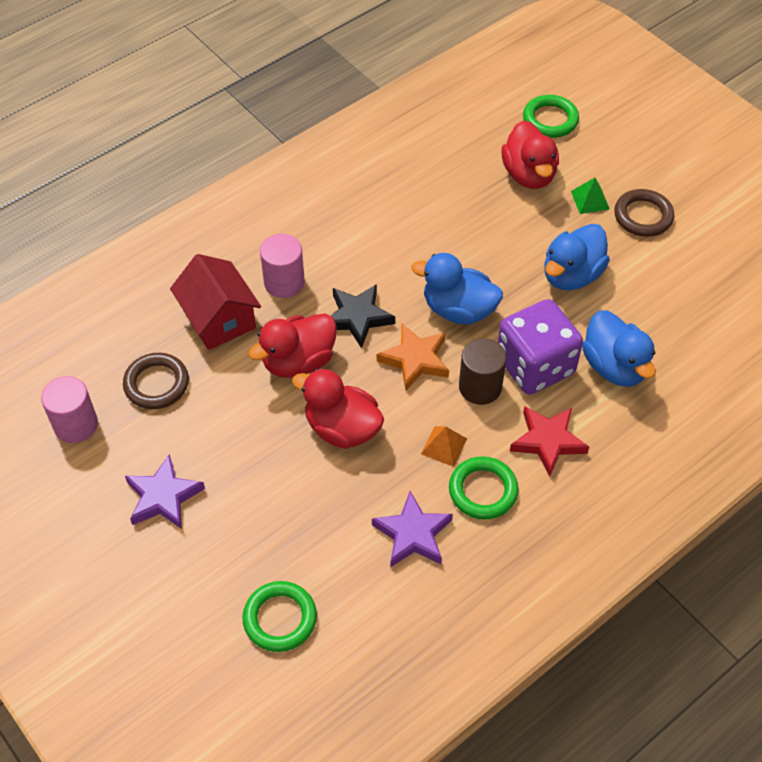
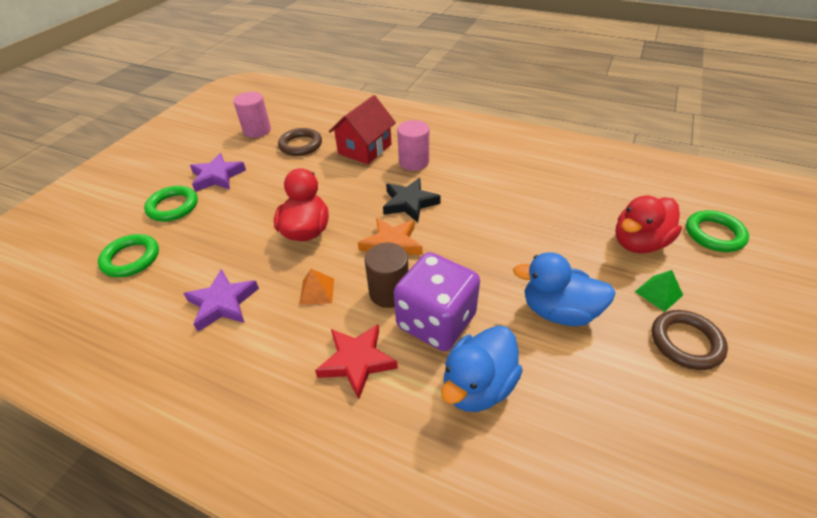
camera: 65 degrees right, 10 degrees down
(298, 361) = (352, 191): red duck -> none
(458, 310) = (458, 251): blue duck -> none
(483, 490) = (282, 333): green ring -> green ring (173, 207)

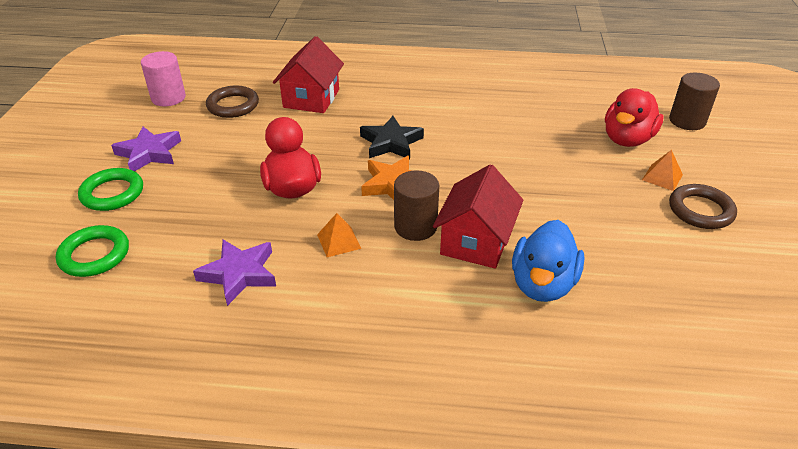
camera: 20 degrees left, 5 degrees down
(357, 361) = (417, 292): red star -> none
(414, 162) = (374, 103): pink cylinder -> none
(436, 321) = (476, 241): purple dice -> red house
(558, 311) = (584, 209): blue duck -> none
(658, 293) = (662, 177): green pyramid -> orange pyramid
(714, 234) = (687, 121): green ring -> brown cylinder

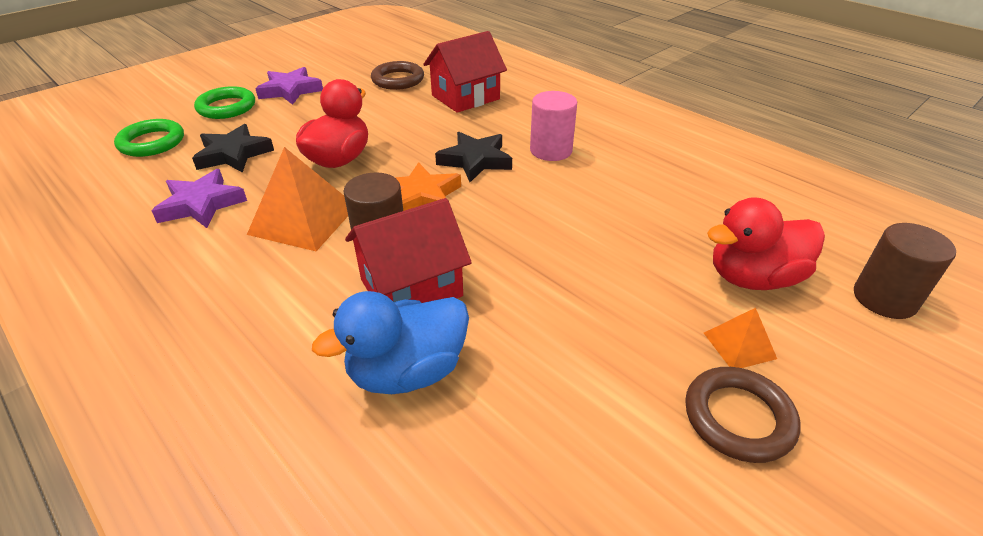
camera: 40 degrees right, 0 degrees up
(168, 98) = (363, 58): pink cylinder -> pink cylinder (551, 150)
(195, 226) = (233, 154): none -> black star
(339, 241) = (303, 219): orange pyramid -> orange pyramid, size x1.94

